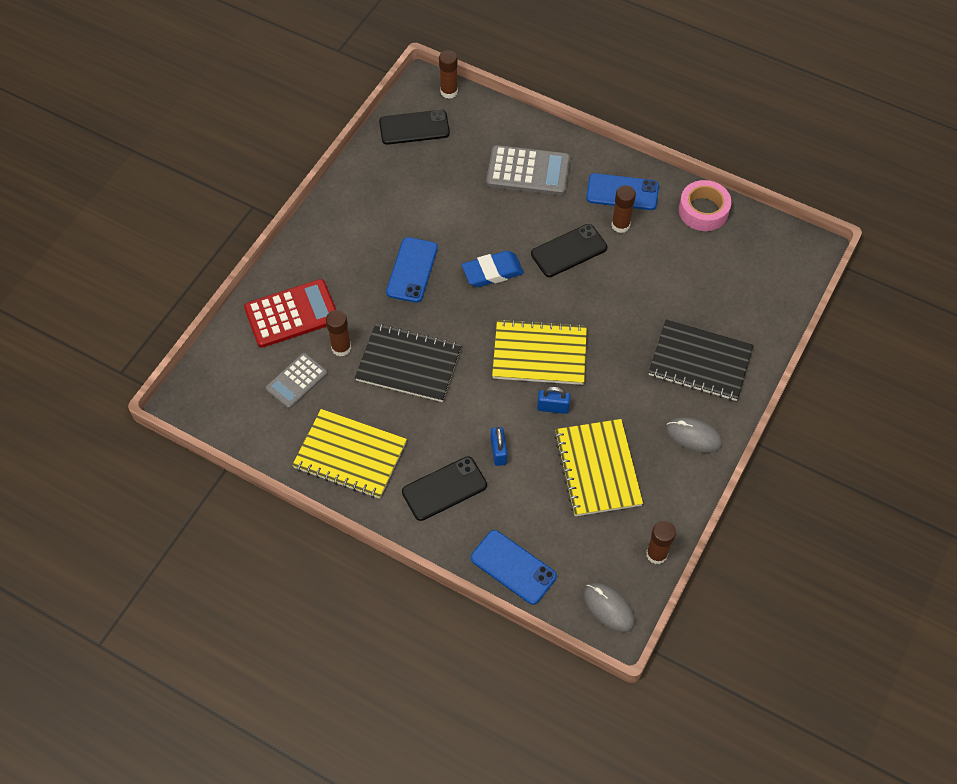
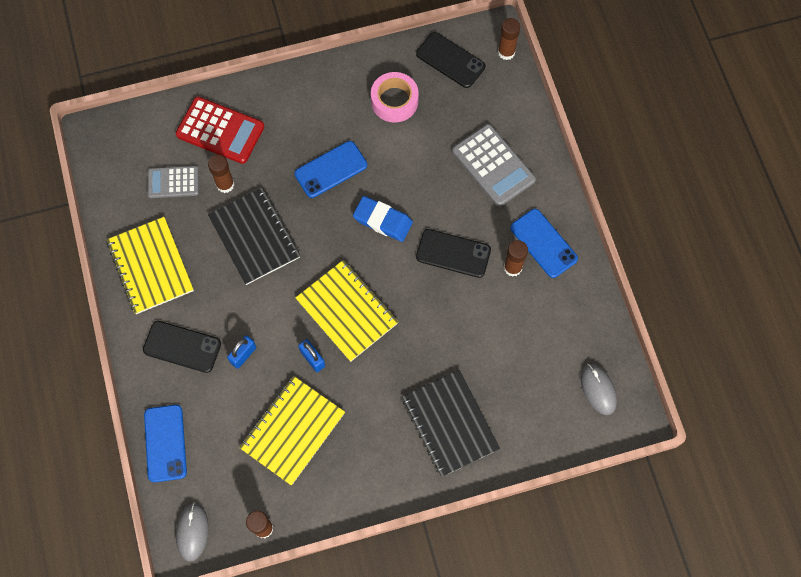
camera: 45 degrees right, 10 degrees up
(693, 436) = (383, 472): grey mouse -> grey mouse (598, 389)
(703, 210) = (587, 312): pink tape -> pink tape (394, 101)

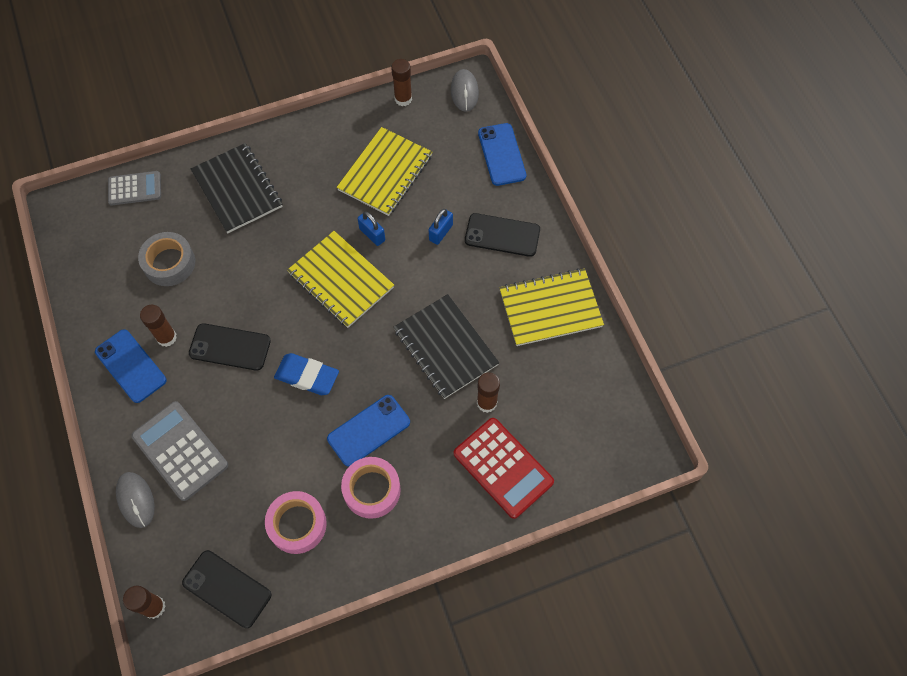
camera: 175 degrees right, 5 degrees down
(150, 266) = (550, 308): yellow notebook -> yellow notebook turned 75 degrees counterclockwise
(173, 182) = (545, 400): grey calculator -> grey calculator (135, 188)
(220, 130) = (503, 467): red calculator -> red calculator turned 150 degrees counterclockwise
(332, 122) = (372, 490): none -> pink tape
(515, 344) = (169, 263): none -> grey tape
(598, 389) = (92, 228): grey mouse -> grey mouse (136, 500)

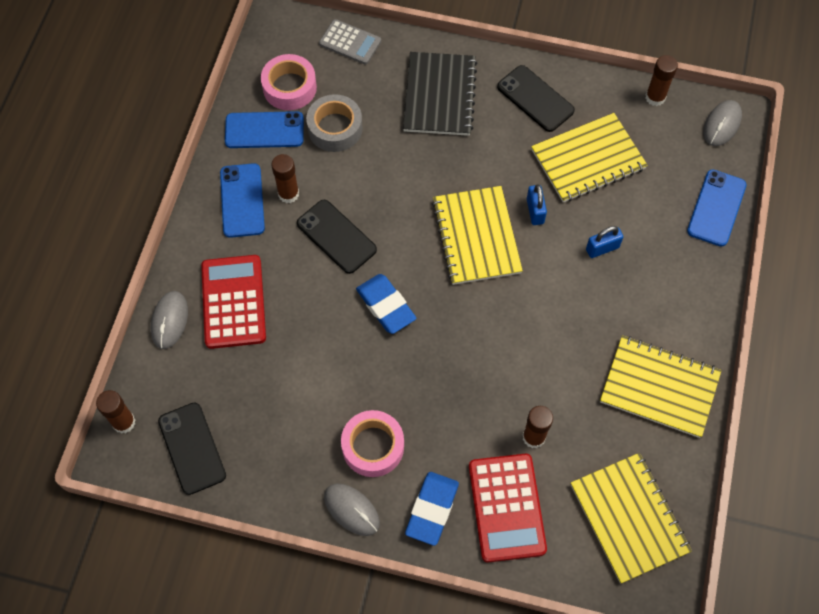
camera: 35 degrees right, 0 degrees up
(180, 451) = (233, 302): grey calculator -> red calculator
(297, 524) = (287, 433): pink tape -> pink tape (289, 87)
(369, 430) = (407, 391): blue phone -> blue phone (264, 130)
(389, 549) = (351, 510): none -> grey mouse
(445, 347) = (531, 360): black notebook -> none
(449, 507) = (432, 509): none -> blue eraser
(502, 235) = (661, 287): black phone -> black phone (535, 99)
(593, 416) = (629, 518): none -> yellow notebook

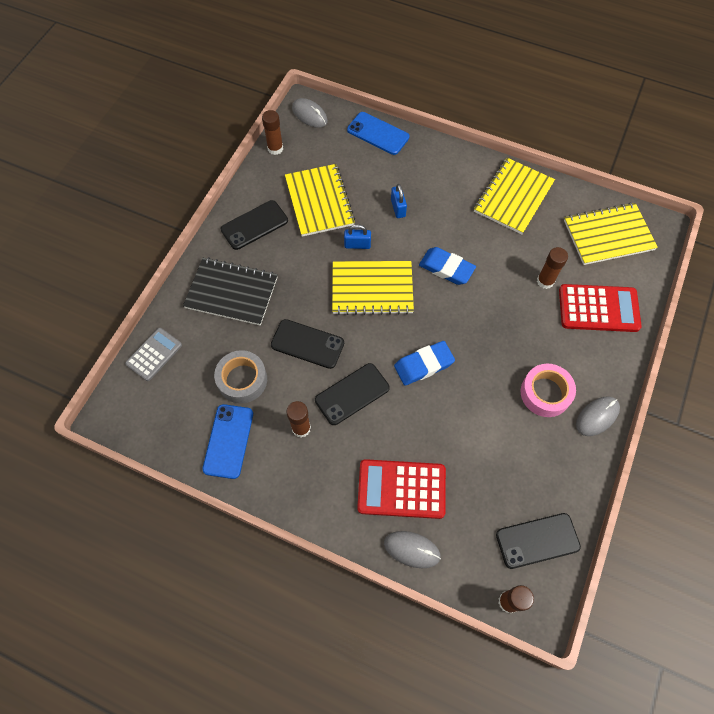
camera: 80 degrees left, 0 degrees up
(242, 200) = (299, 470): blue phone -> none
(289, 87) = (187, 413): pink tape -> none
(390, 182) = (307, 344): none -> black phone
(432, 509) = (598, 359): blue eraser -> blue eraser (446, 268)

